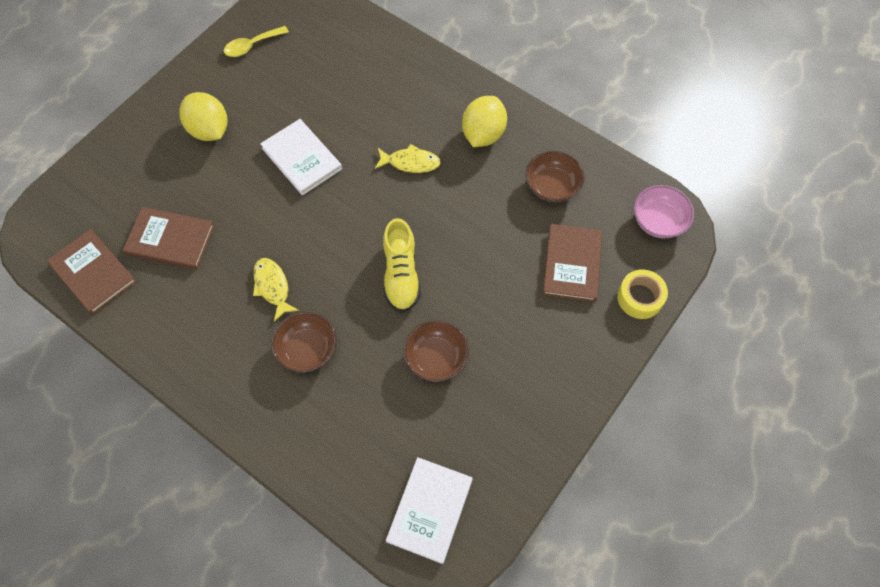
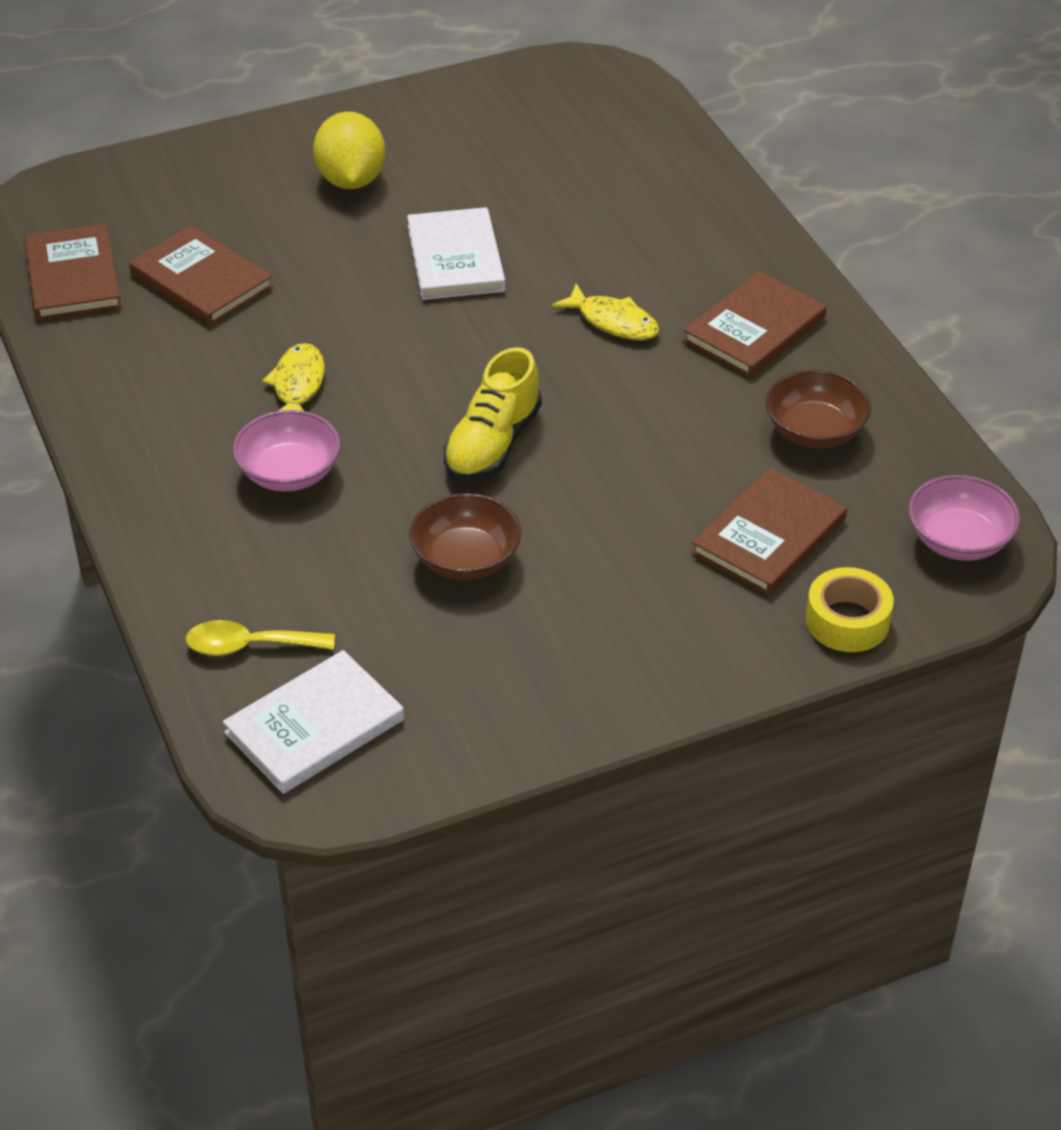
camera: 30 degrees right, 20 degrees down
(252, 46) = (487, 107): yellow spoon -> yellow spoon (249, 646)
(307, 349) = (289, 473): brown bowl -> pink bowl
(483, 134) = (754, 329): yellow lemon -> brown book

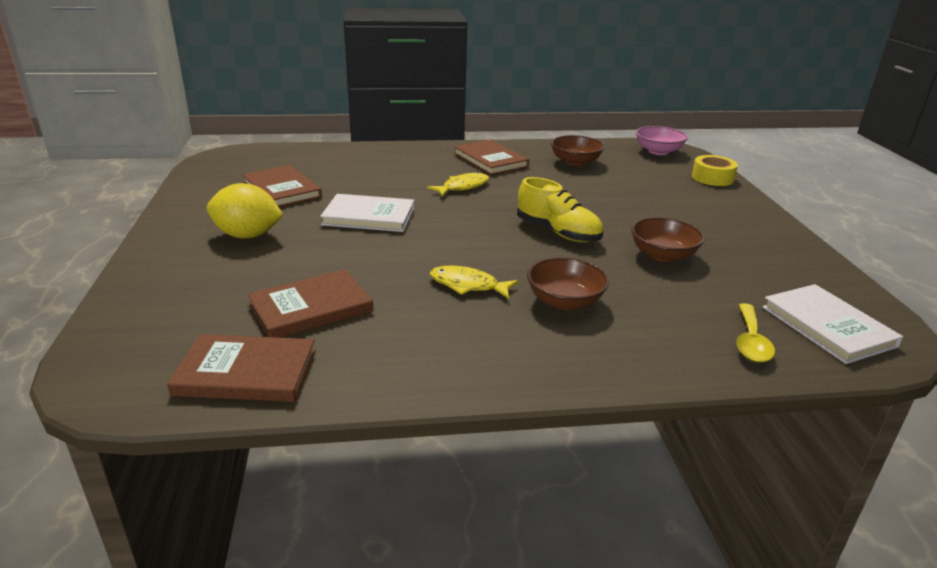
camera: 75 degrees left, 15 degrees down
(289, 473) = (564, 301): pink bowl -> brown bowl
(769, 536) = (651, 182): brown book -> brown book (282, 190)

